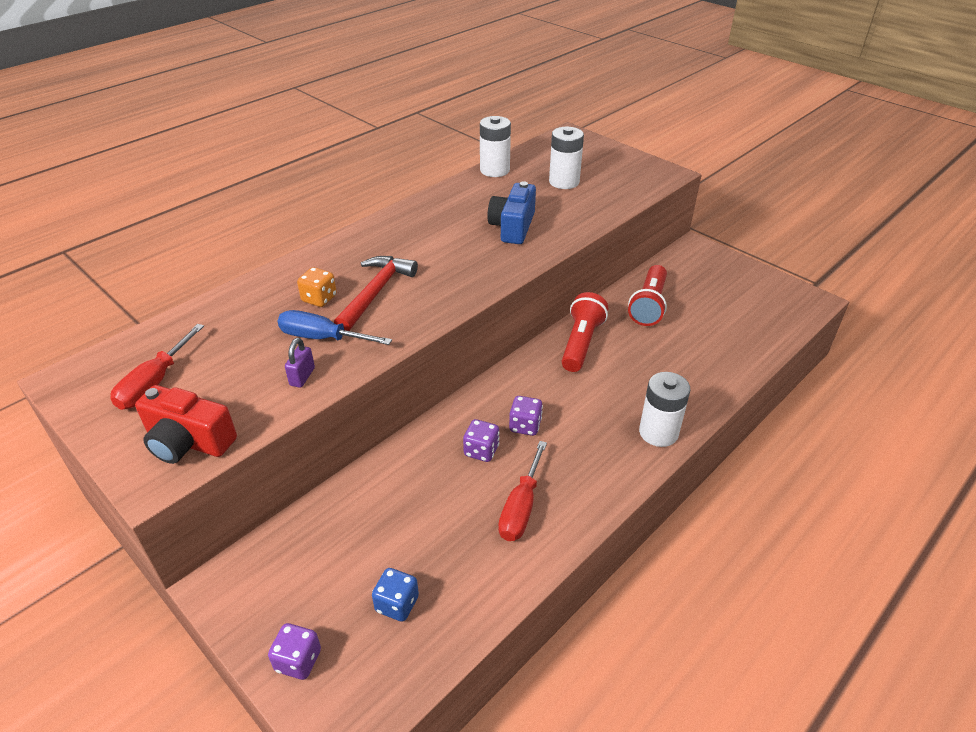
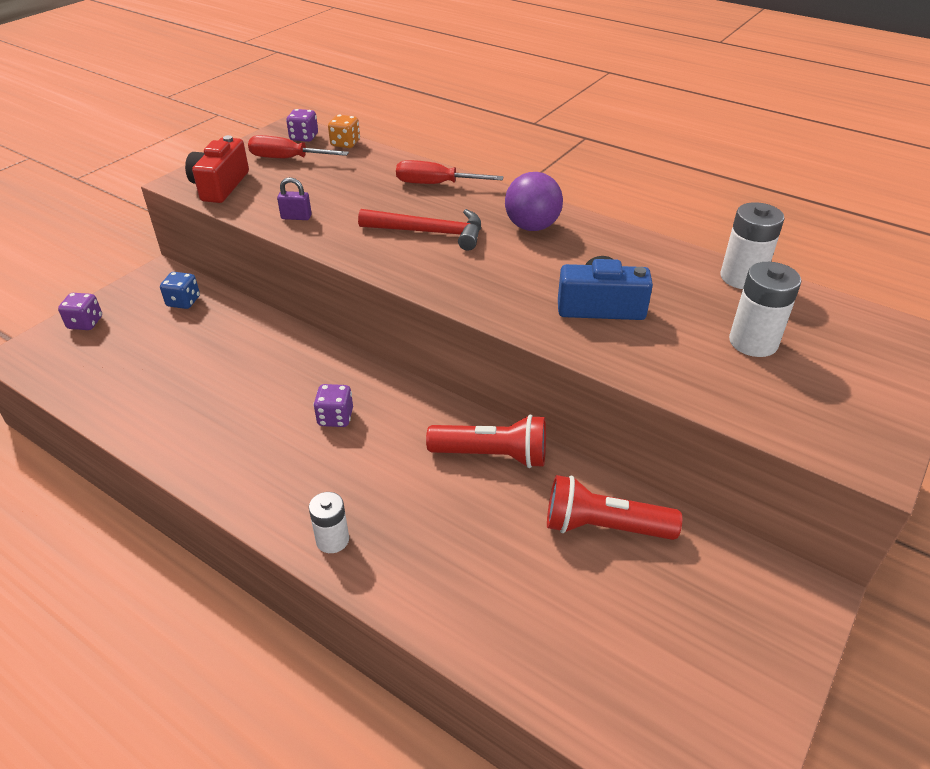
camera: 80 degrees right, 0 degrees up
(319, 299) = (411, 205): orange dice -> orange dice (345, 143)
(322, 338) = (351, 217): blue screwdriver -> none
(391, 239) = (532, 226): none -> purple ball
(397, 604) = (123, 362): blue dice -> blue dice (183, 302)
(481, 451) = (297, 389): purple dice -> purple dice (304, 137)
(521, 507) = (219, 426): red screwdriver -> red screwdriver (436, 184)
(658, 432) = (332, 540): white battery -> white battery, size x0.65

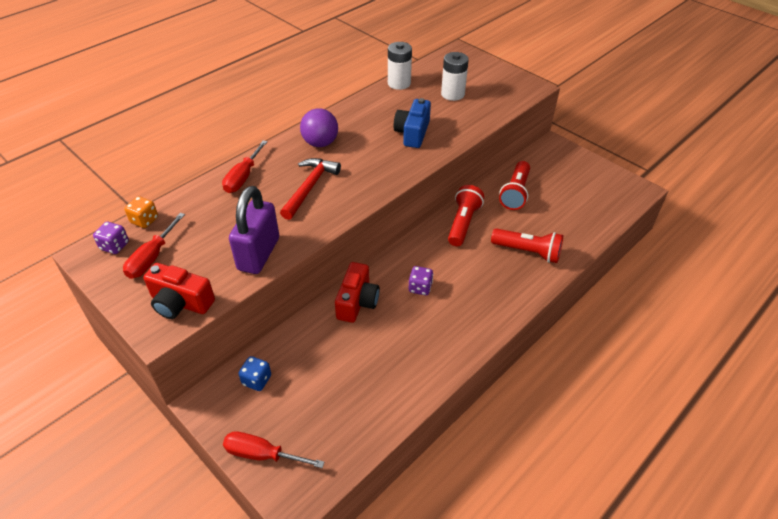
camera: 80 degrees left, 5 degrees up
(85, 323) = (262, 454): purple dice -> red screwdriver
(296, 217) = (258, 254): purple padlock -> purple padlock, size x2.39
(304, 359) = (357, 302): none -> red camera
(332, 540) = (517, 293): white battery -> none
(439, 552) = (528, 252): none -> red flashlight

